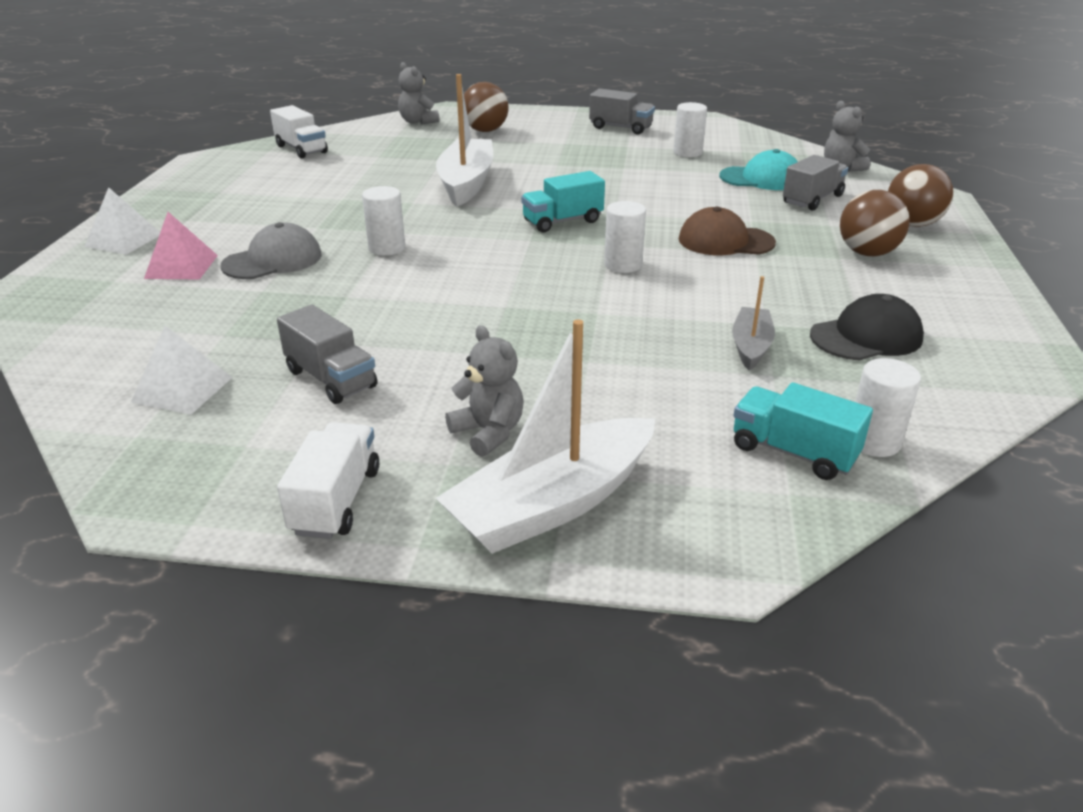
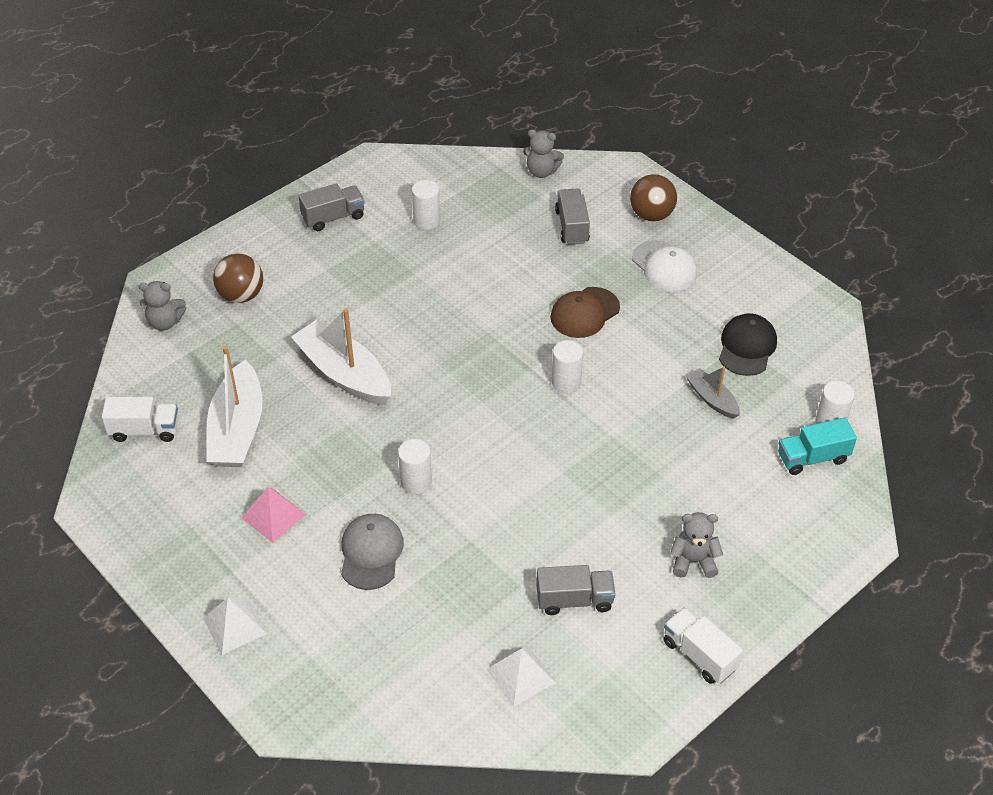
camera: 50 degrees left, 15 degrees up
(181, 266) = (327, 609): pink pyramid -> pink pyramid (273, 516)
(552, 504) = (773, 573): white boat -> white boat (237, 429)
(562, 221) = (471, 367): turquoise truck -> none
(761, 178) = (514, 222): turquoise cap -> none
(867, 253) = (664, 266): brown ball -> white cap

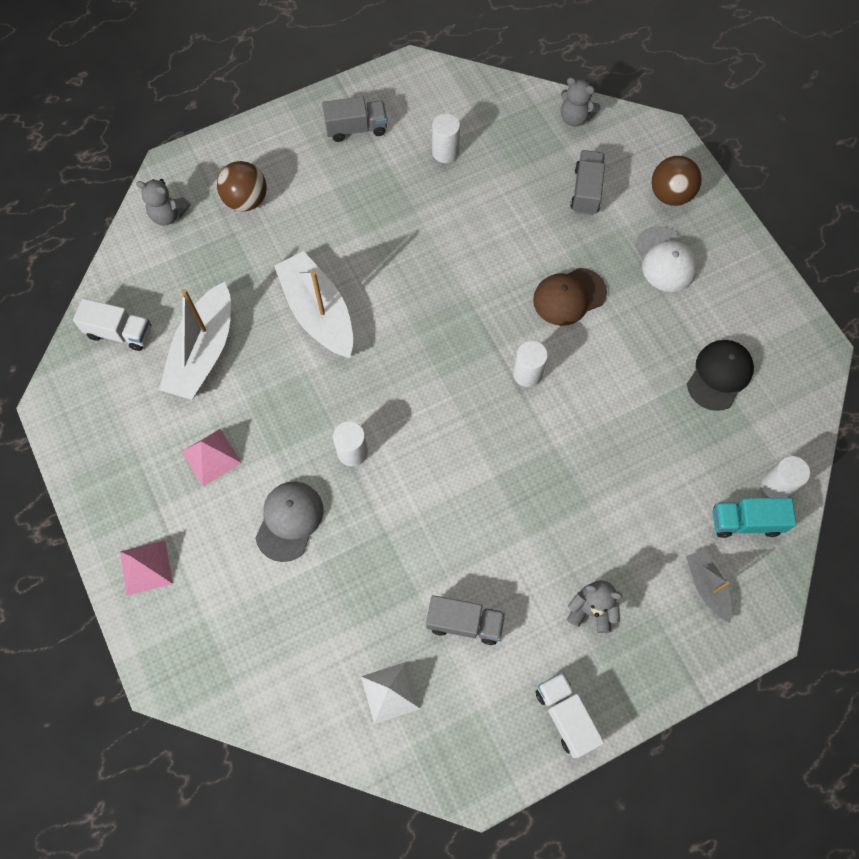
camera: 15 degrees right, 20 degrees up
(235, 625) = (146, 567): white pyramid -> pink pyramid
(712, 399) = (665, 428): grey boat -> grey boat (706, 586)

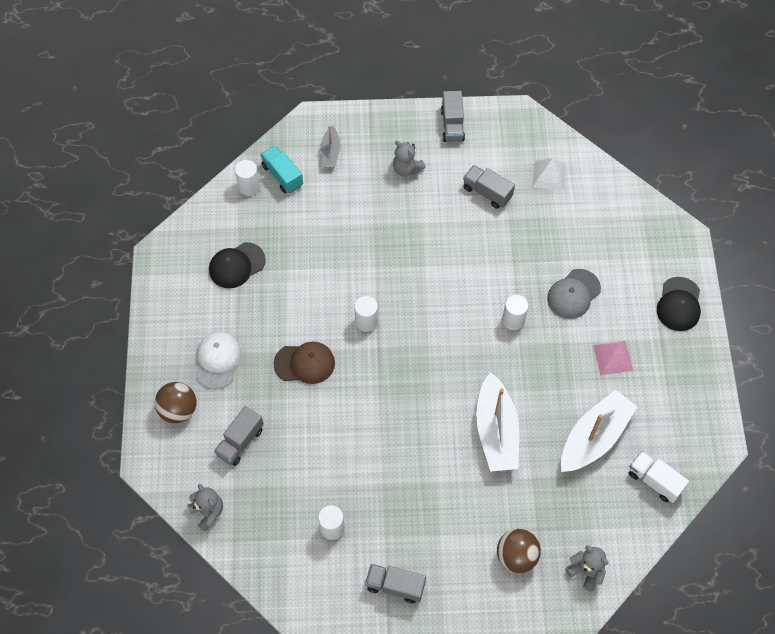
camera: 155 degrees left, 5 degrees down
(146, 567) = (679, 304): pink pyramid -> black cap
(566, 716) = (452, 125): white truck -> grey truck
(745, 522) = (282, 175): turquoise truck -> turquoise truck turned 150 degrees counterclockwise

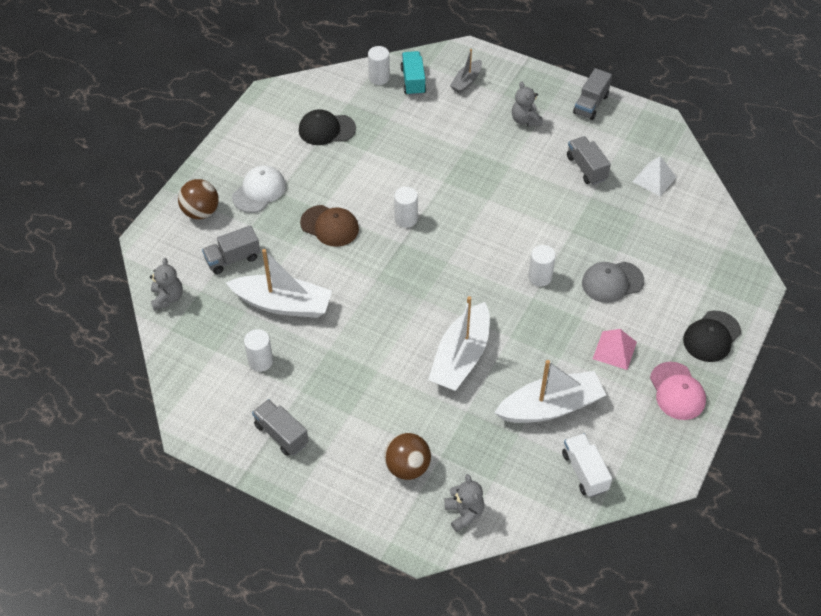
camera: 30 degrees right, 10 degrees down
(315, 462) = (283, 304): none -> white boat
(681, 369) = (677, 391): none -> pink cap

